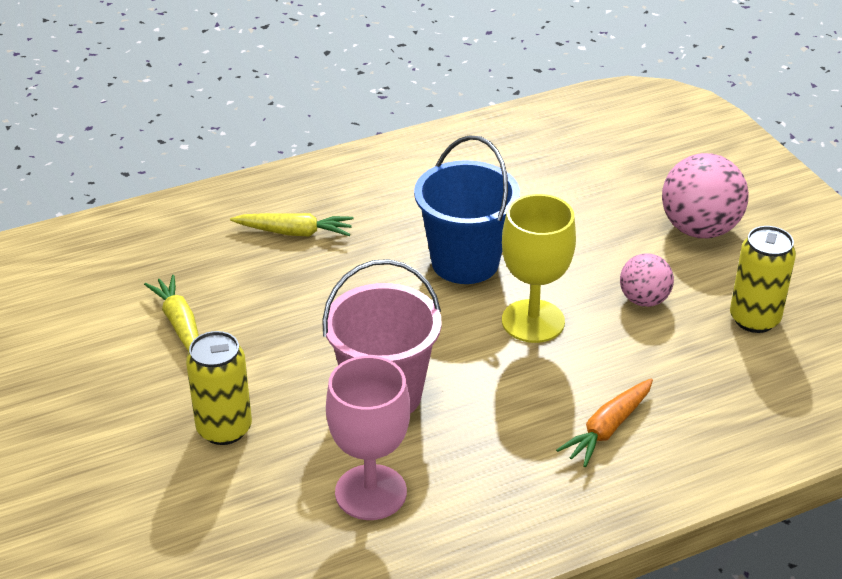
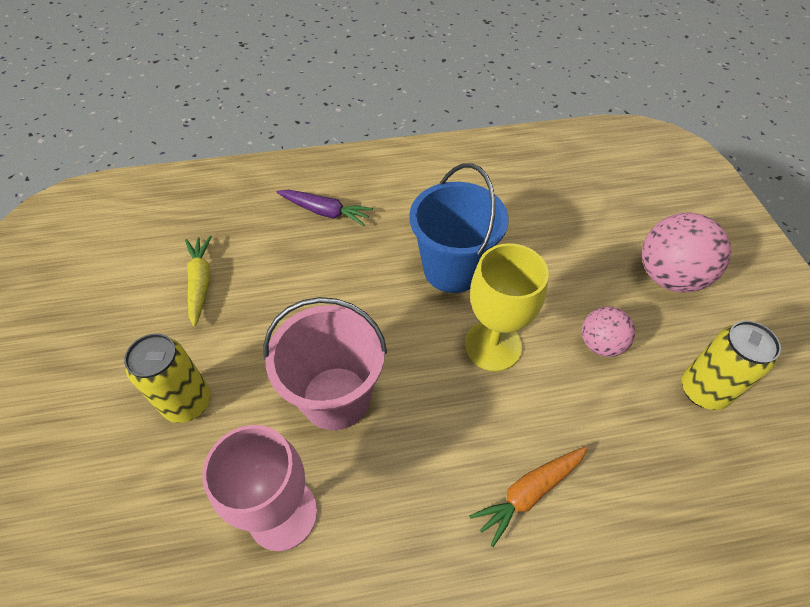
camera: 15 degrees right, 15 degrees up
(294, 232) = (325, 212): yellow carrot -> purple carrot

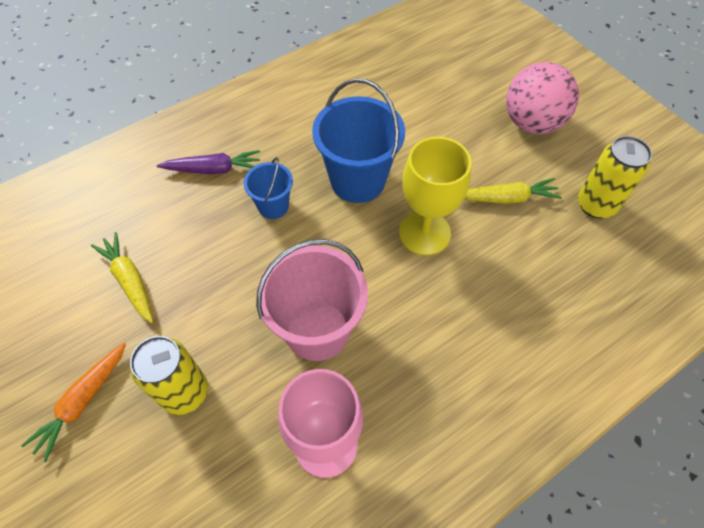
camera: 25 degrees left, 5 degrees up
(359, 264) = (273, 206): none -> blue bucket
(529, 493) = (510, 337): orange carrot -> orange carrot (83, 401)
(600, 344) = (506, 198): pink ball -> yellow carrot

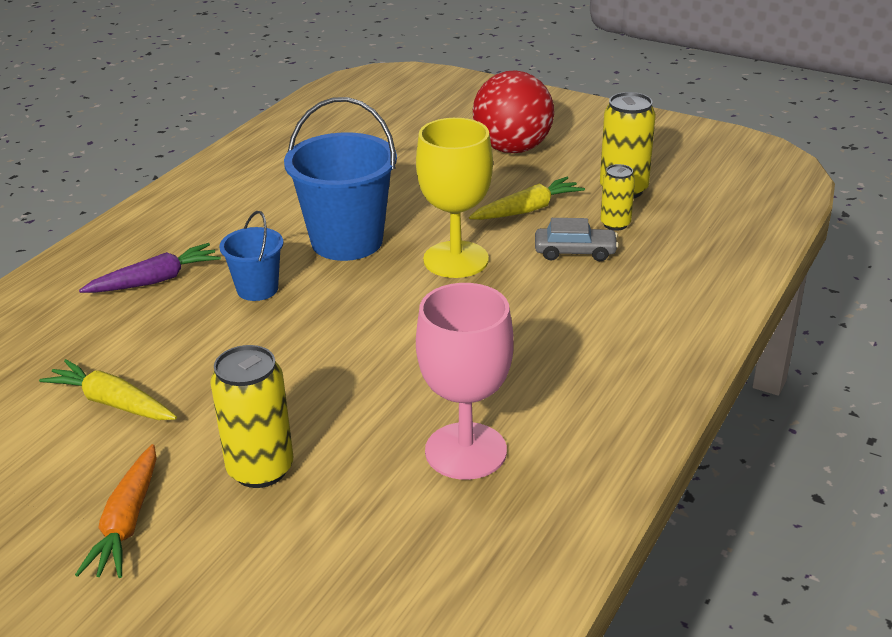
camera: 25 degrees left, 25 degrees down
(317, 330) = (388, 369): pink bucket -> none
(519, 262) = (575, 252): none -> grey car
(532, 123) = (512, 149): pink ball -> red ball
(568, 242) = (615, 224): none -> yellow can

